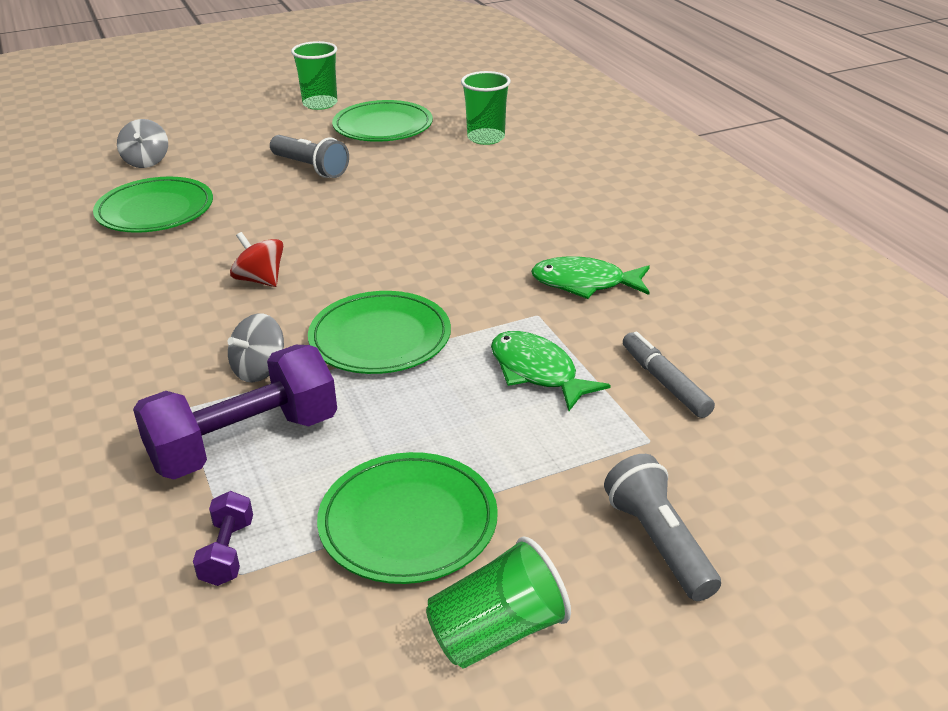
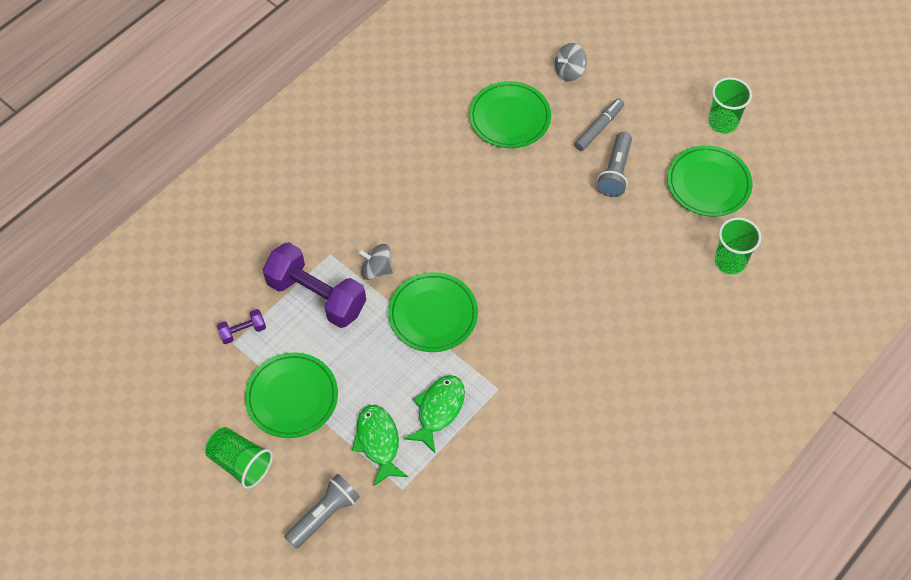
camera: 65 degrees right, 25 degrees up
(260, 280) = (461, 221): red spinning top -> none
(585, 283) = (548, 403): green fish -> green fish (378, 442)
(665, 382) = (460, 482): grey marker -> grey marker (599, 128)

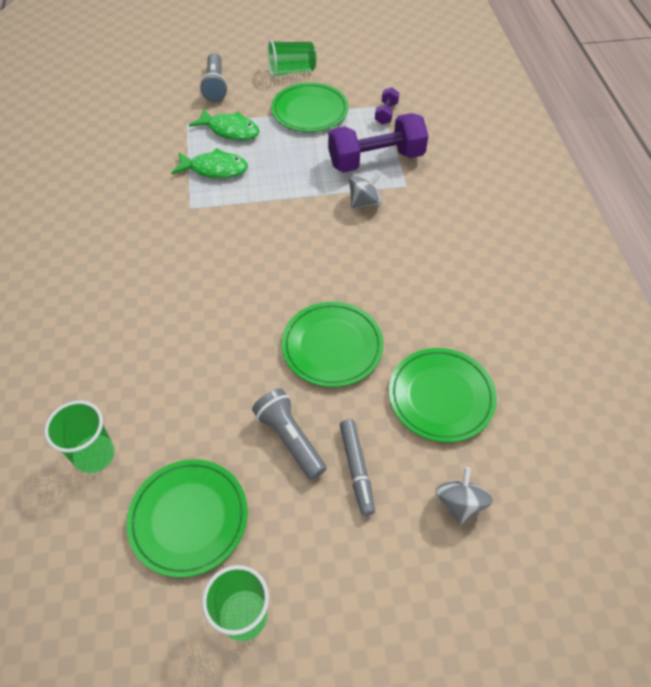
camera: 130 degrees right, 5 degrees down
(433, 314) = (290, 210): green plate -> green plate (332, 346)
(438, 410) = (215, 169): green fish -> green fish turned 60 degrees counterclockwise

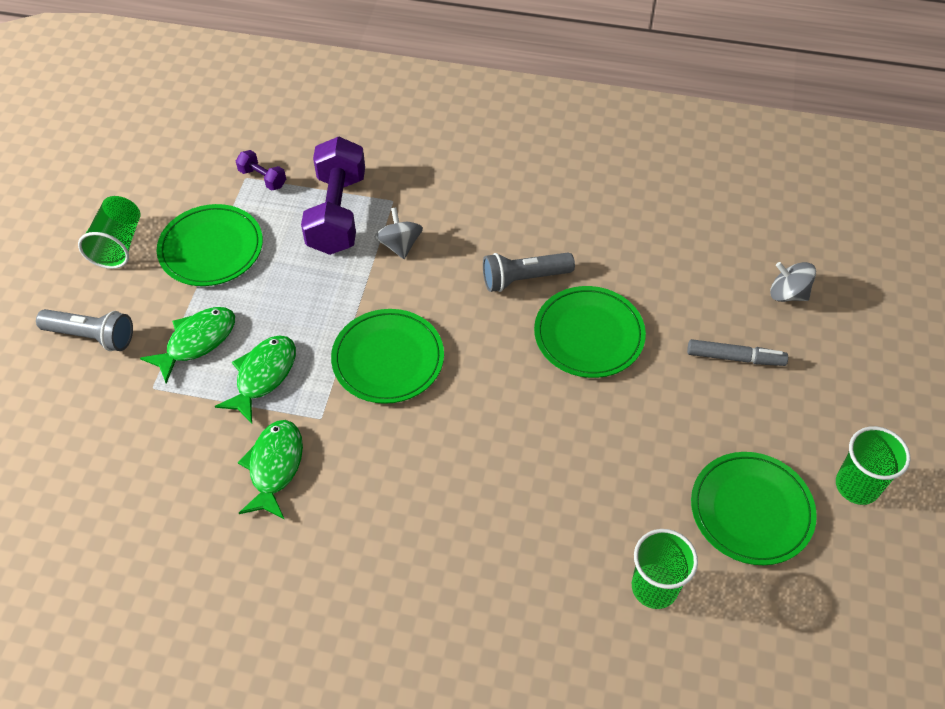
camera: 70 degrees left, 0 degrees up
(144, 198) = (275, 467): none -> green fish
(290, 438) = (687, 402): grey flashlight -> grey flashlight (523, 279)
(441, 396) = (677, 268): green plate -> green plate (388, 359)

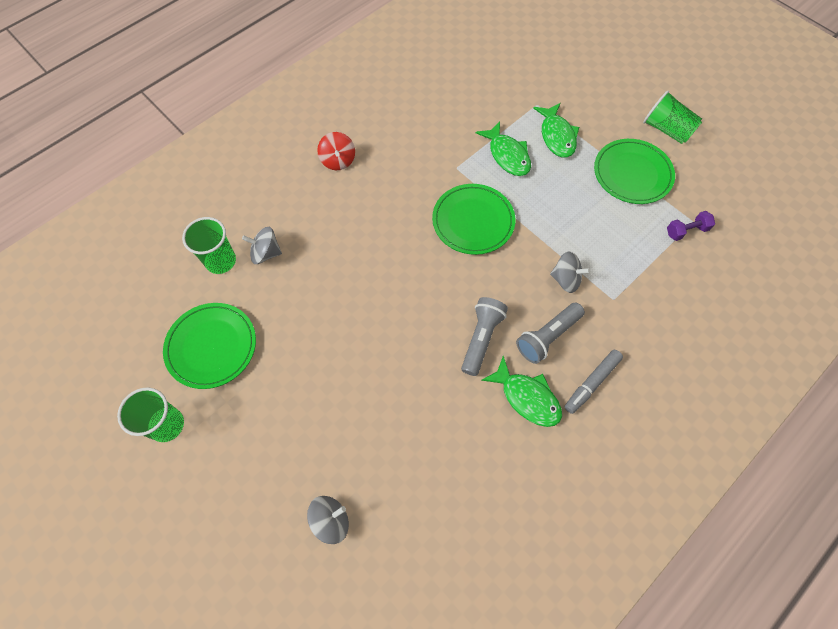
camera: 125 degrees right, 10 degrees up
(92, 336) = (595, 92): grey flashlight -> grey flashlight (547, 337)
(275, 467) = (441, 133): green fish -> green fish (527, 397)
(337, 213) = (622, 258): purple dumbbell -> none
(405, 560) = (338, 160): none -> red spinning top
(589, 335) = (404, 347): green plate -> none
(601, 543) = (266, 253): none -> grey spinning top
(735, 358) = (312, 429): grey marker -> grey marker (591, 383)

